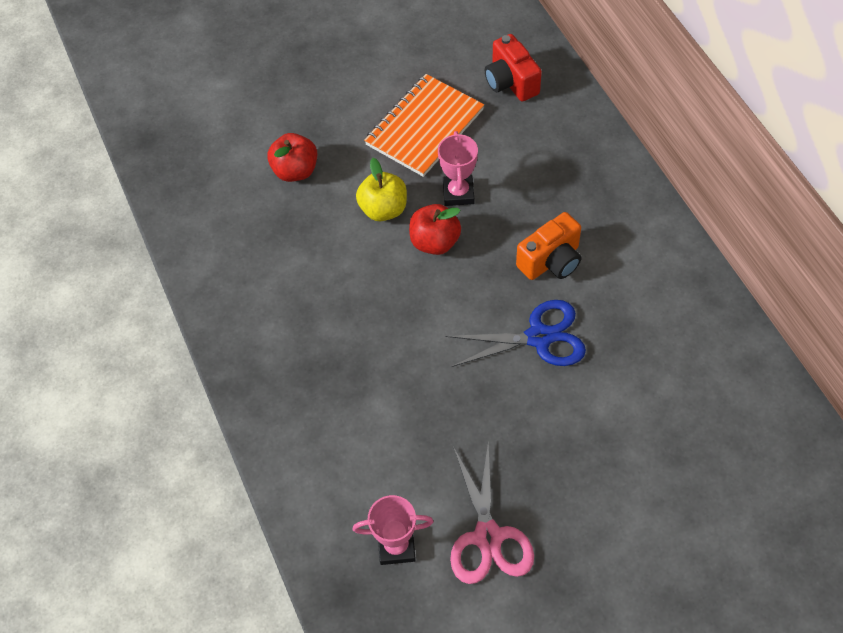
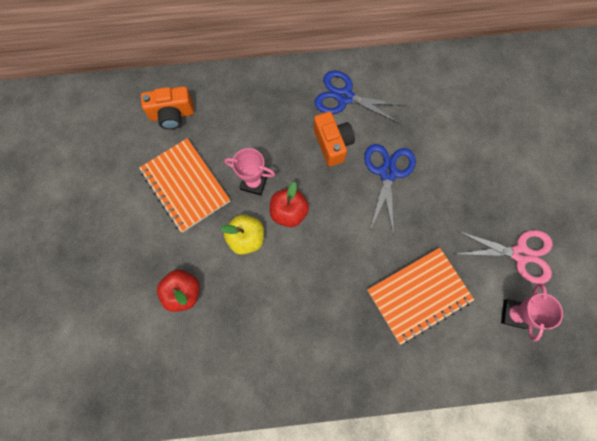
camera: 75 degrees left, 15 degrees up
(380, 419) = (418, 295): none -> orange notebook
(511, 82) = (172, 115): red camera -> orange camera
(629, 254) = (344, 97): none -> blue scissors

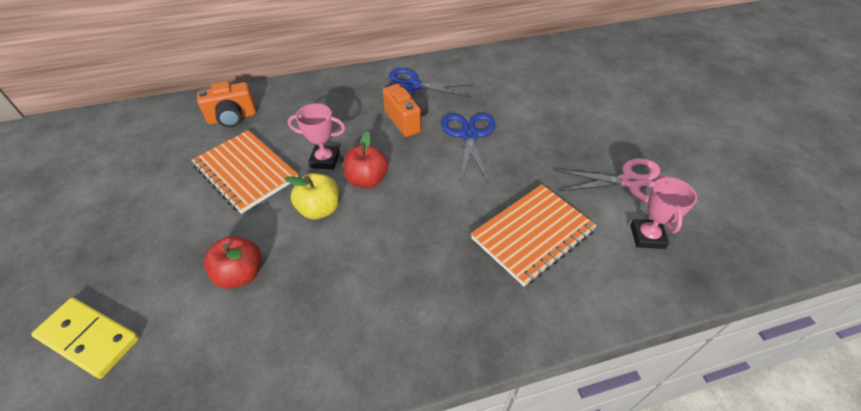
camera: 10 degrees left, 25 degrees down
(78, 329) = (89, 338): none -> yellow domino

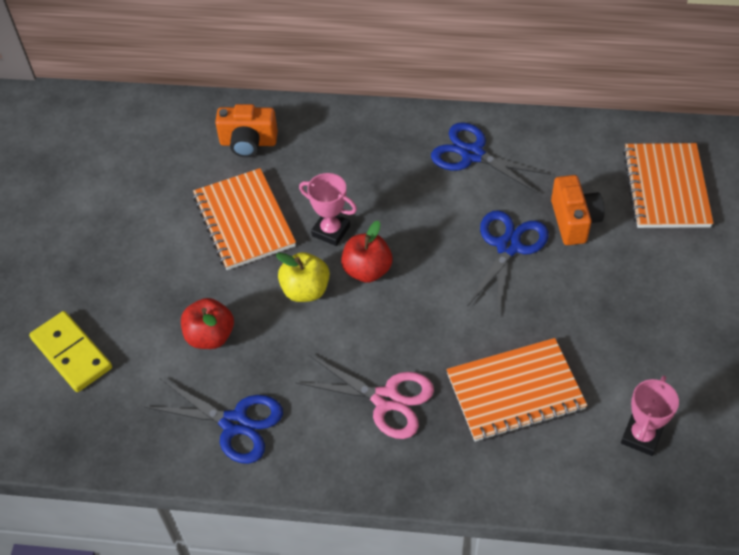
camera: 25 degrees right, 5 degrees up
(291, 350) = (234, 423): none -> blue scissors
(406, 120) = (443, 204): orange camera -> orange camera (574, 221)
(553, 75) = (666, 188): none -> orange notebook
(630, 182) = (666, 368): pink scissors -> pink scissors (386, 400)

